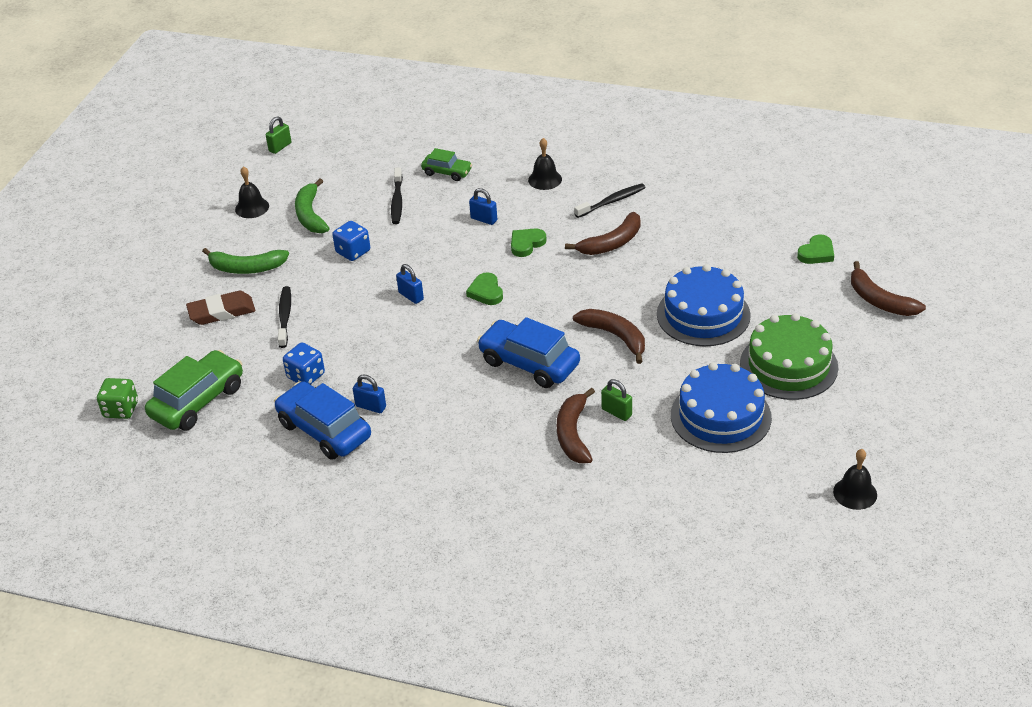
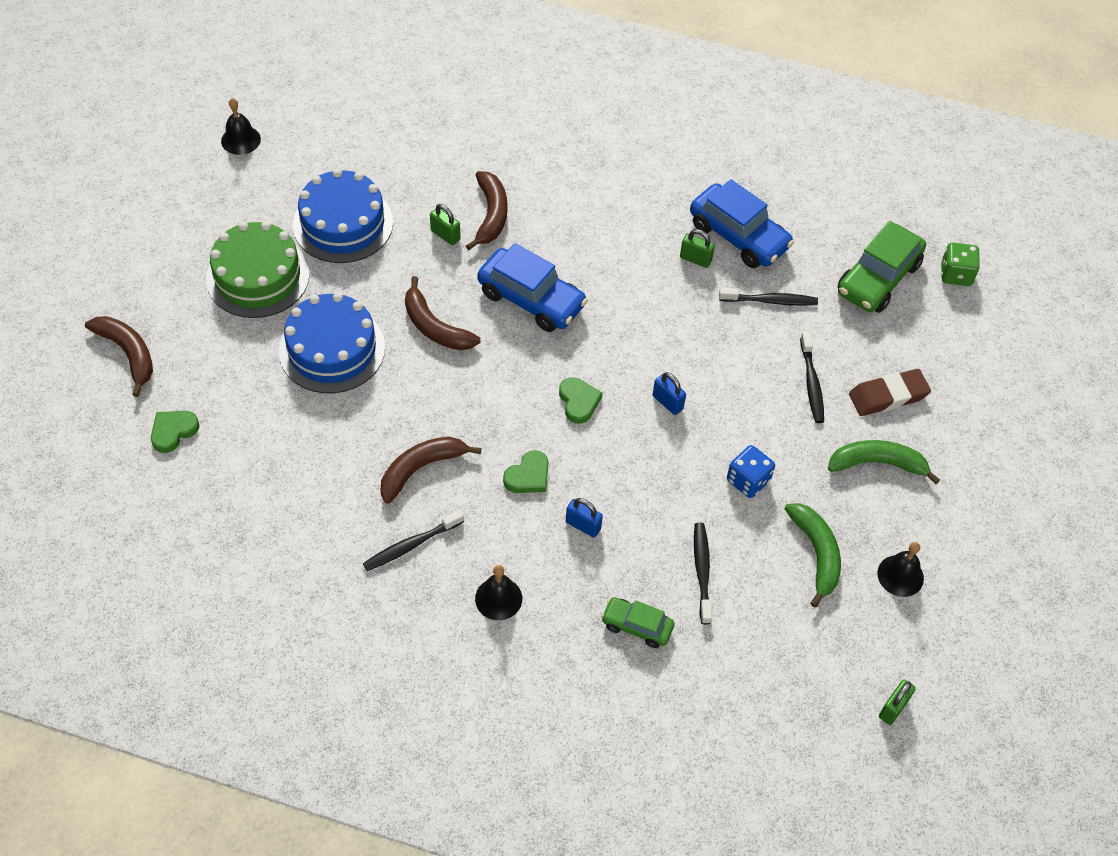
camera: 175 degrees right, 15 degrees up
(306, 376) = (770, 301): blue dice -> black toothbrush
(371, 406) = (695, 259): blue padlock -> green padlock

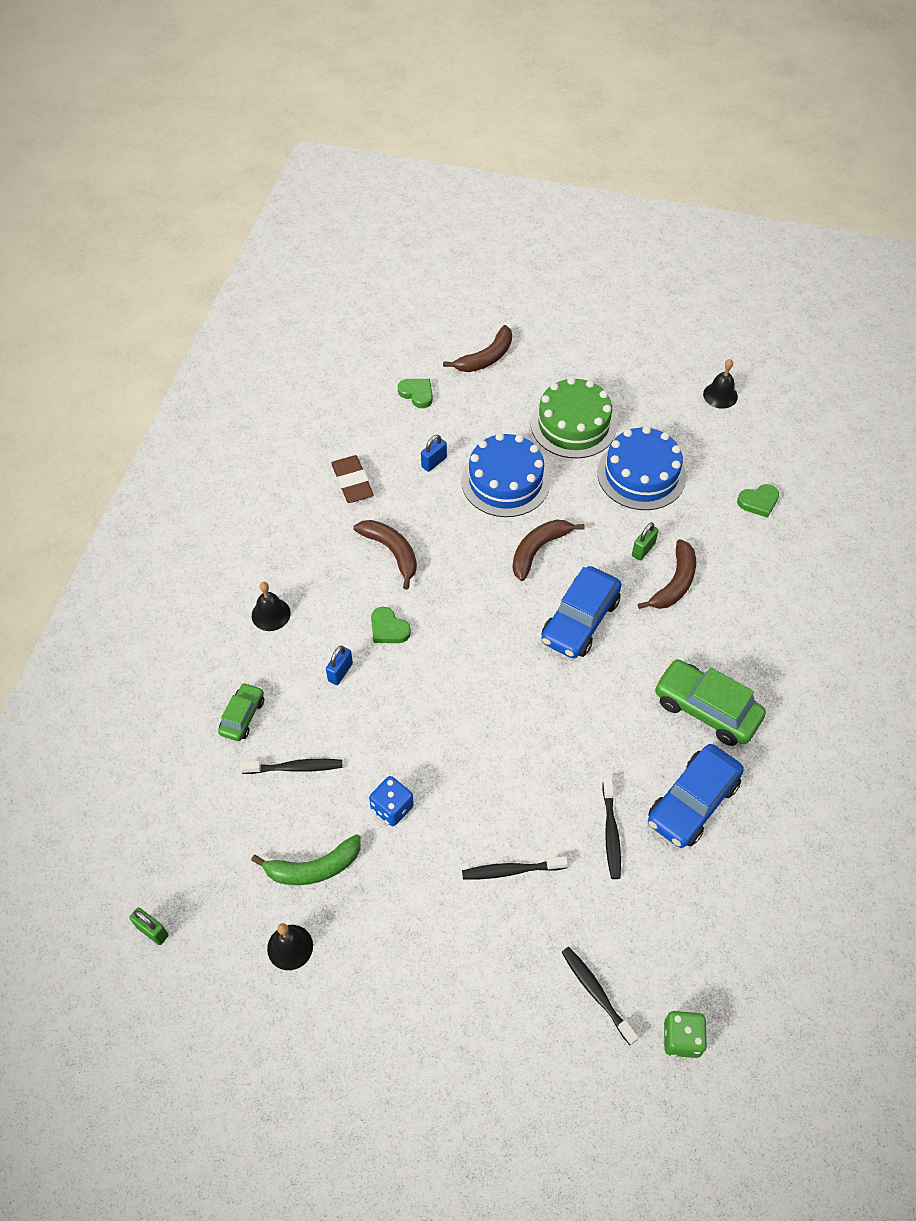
camera: 90 degrees right, 0 degrees up
(411, 545) = (319, 551): black toothbrush -> black toothbrush (596, 993)
(491, 215) = (674, 583): brown banana -> brown banana turned 60 degrees counterclockwise
(578, 402) = (469, 664): green heart -> green heart (758, 502)
(667, 402) = (475, 737): blue padlock -> blue padlock (434, 462)
(695, 259) = (653, 761): green padlock -> none
(877, 463) = (418, 932): green banana -> none
(878, 278) = (660, 947): green car -> green car (706, 709)
(888, 396) = (503, 948): brown eraser -> brown eraser (352, 482)

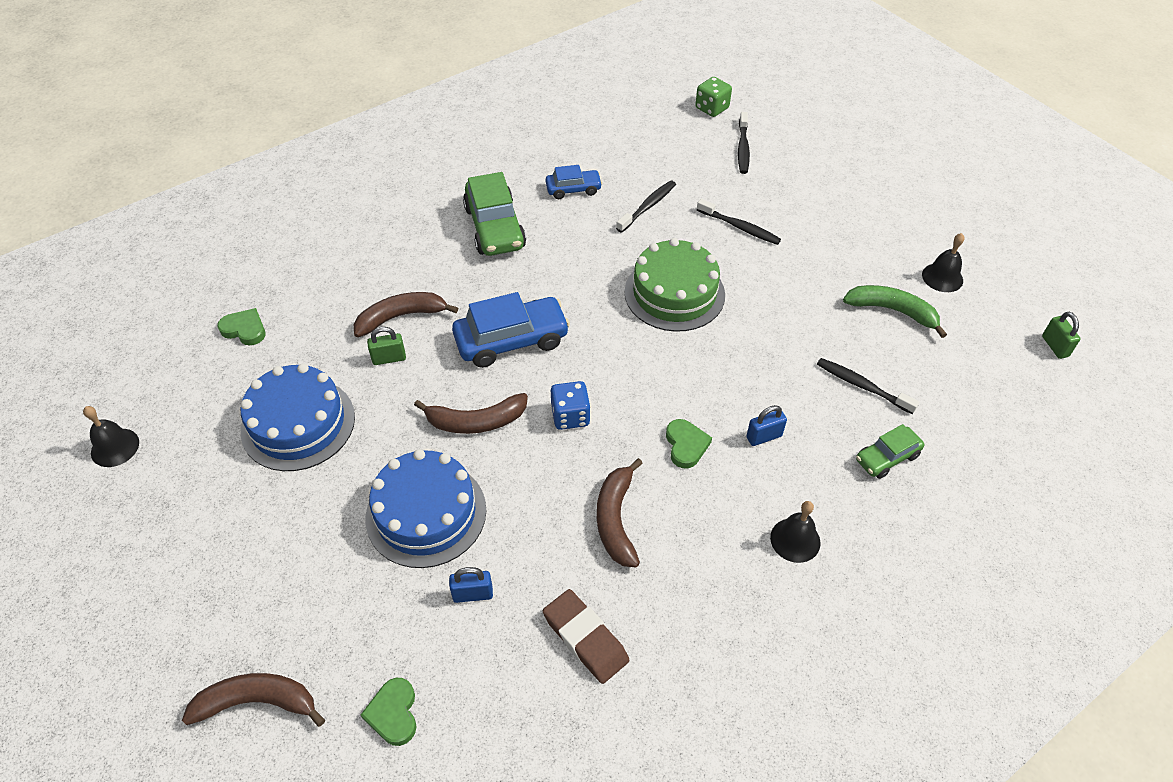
camera: 140 degrees left, 5 degrees down
(352, 482) = (585, 638): brown eraser -> brown eraser turned 60 degrees counterclockwise
(392, 808) = (798, 311): blue dice -> blue dice (570, 416)
(573, 425) = (284, 526): green cake -> green cake (674, 293)
(692, 802) = (573, 189): blue car -> blue car, size x0.56

